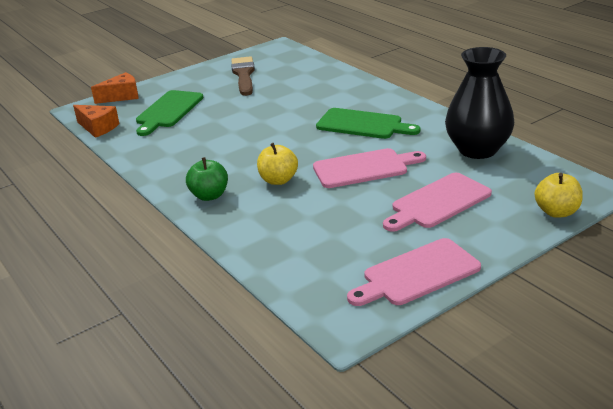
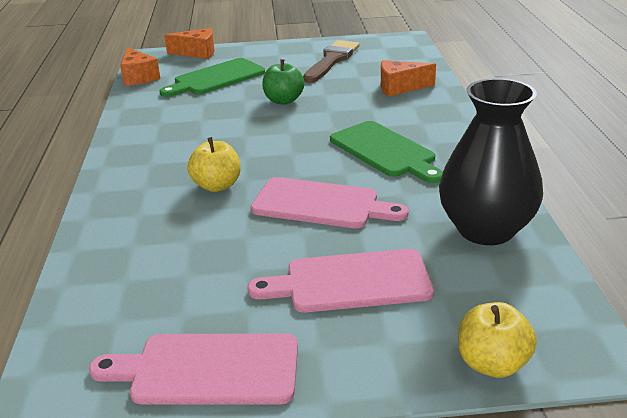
camera: 30 degrees right, 0 degrees up
(209, 195) = (134, 179): green apple -> green apple (283, 100)
(319, 81) = (400, 87): none -> orange cheese

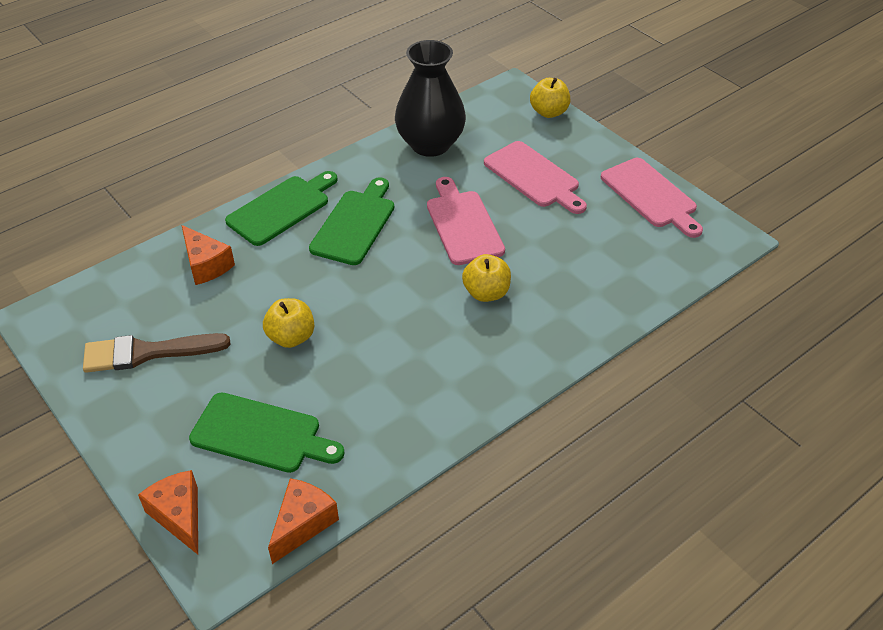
camera: 125 degrees left, 15 degrees up
(283, 100) = (291, 337): green apple -> yellow apple
(443, 125) = (282, 208): none -> green cutting board

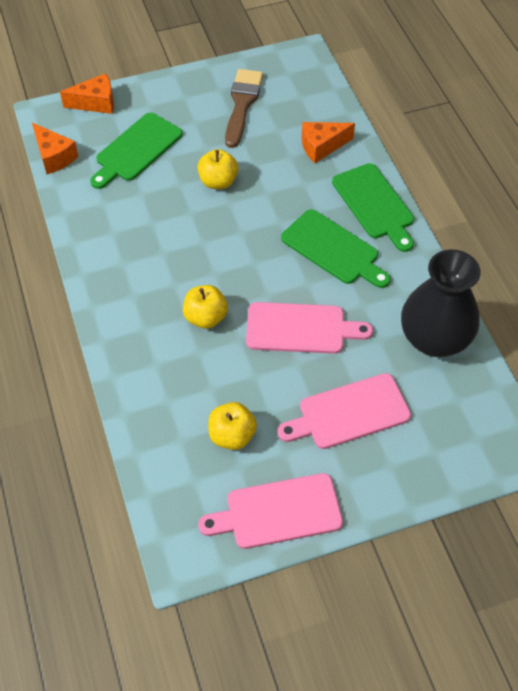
camera: 110 degrees right, 10 degrees up
(549, 112) = (460, 472): yellow apple -> yellow apple (232, 435)

